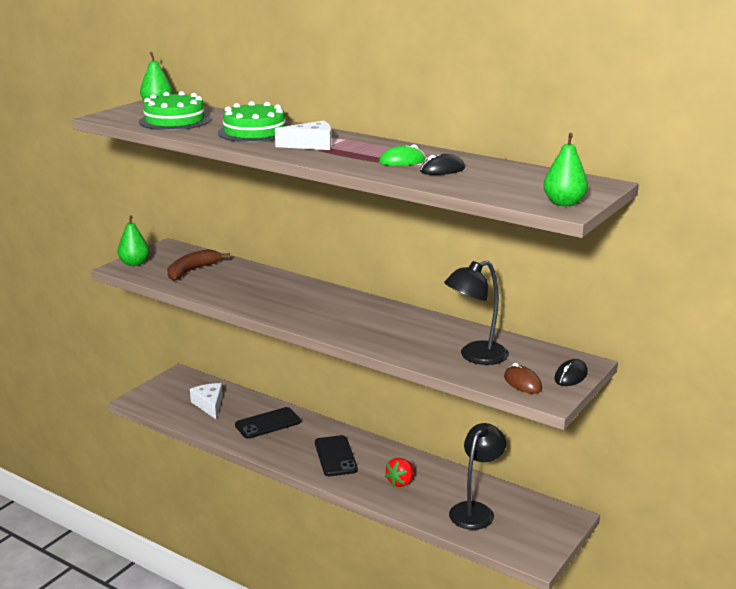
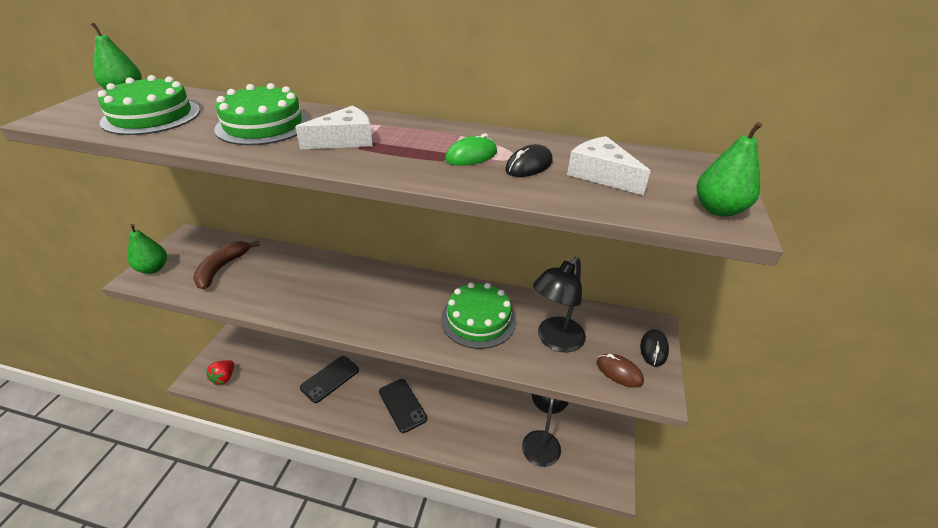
camera: 20 degrees left, 15 degrees up
(209, 405) = (269, 368): white cheese -> white cheese (601, 175)
(400, 482) = (468, 422): red strawberry -> red strawberry (224, 378)
(410, 333) = (478, 319): none -> green cake

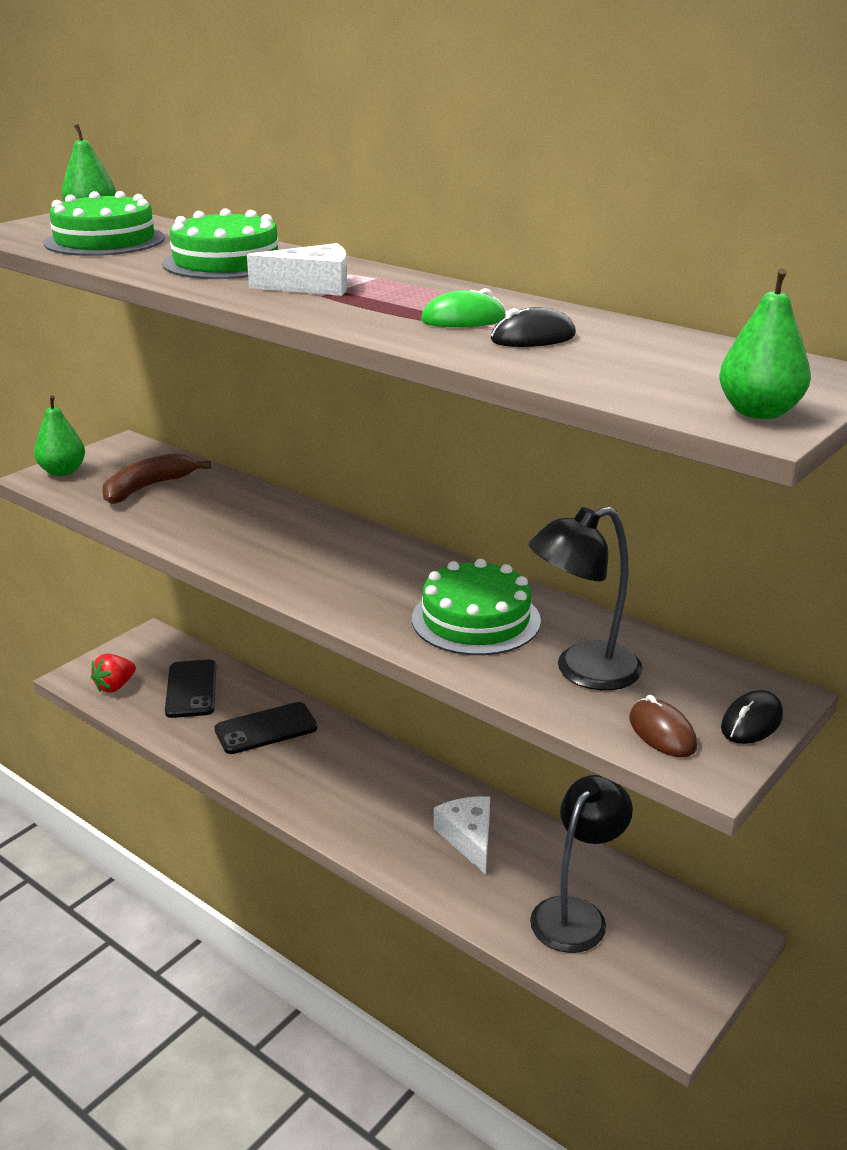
camera: 25 degrees right, 10 degrees down
(402, 405) = (361, 795): black phone -> black phone (191, 689)
(601, 175) = (629, 359): white cheese -> white cheese (468, 838)

